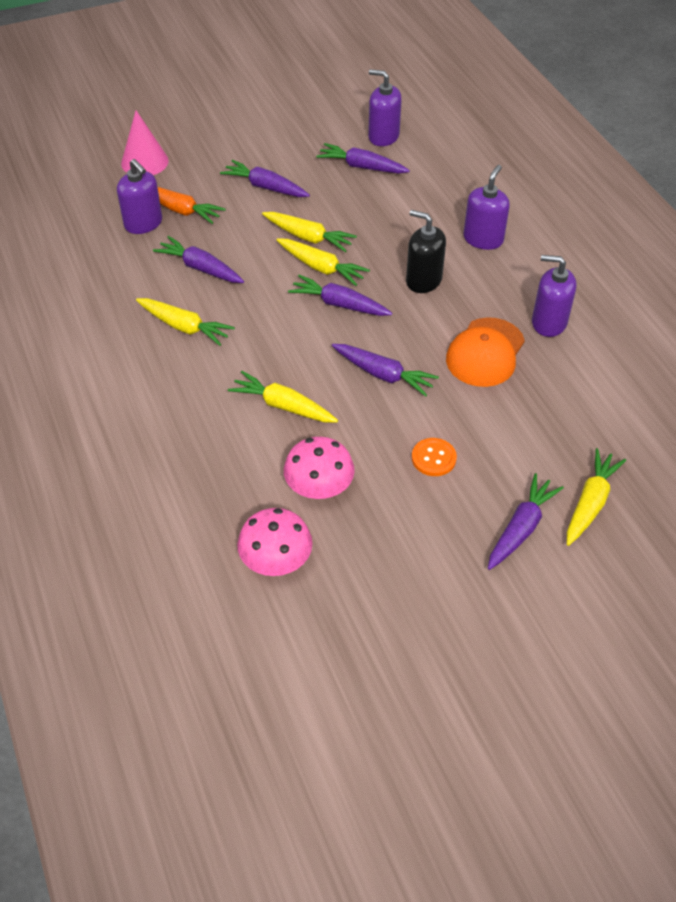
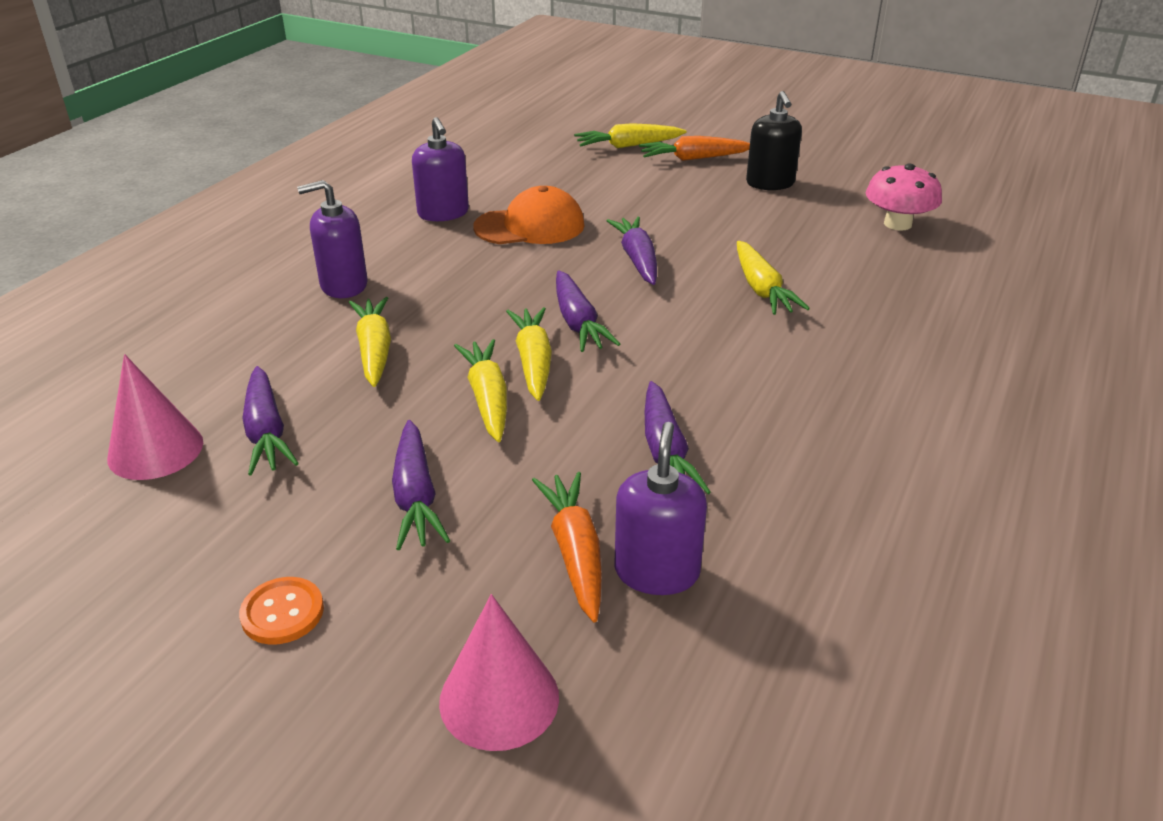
camera: 130 degrees left, 15 degrees down
(184, 327) = (773, 403): yellow carrot -> yellow carrot (374, 350)
(319, 487) = (806, 236): pink mushroom -> none
(383, 136) = (155, 450): purple soap dispenser -> pink cone
(423, 280) = (466, 292): black soap dispenser -> black soap dispenser (770, 183)
(433, 458) = (690, 205): orange button -> orange button (282, 613)
(521, 528) = (694, 158): purple carrot -> orange carrot

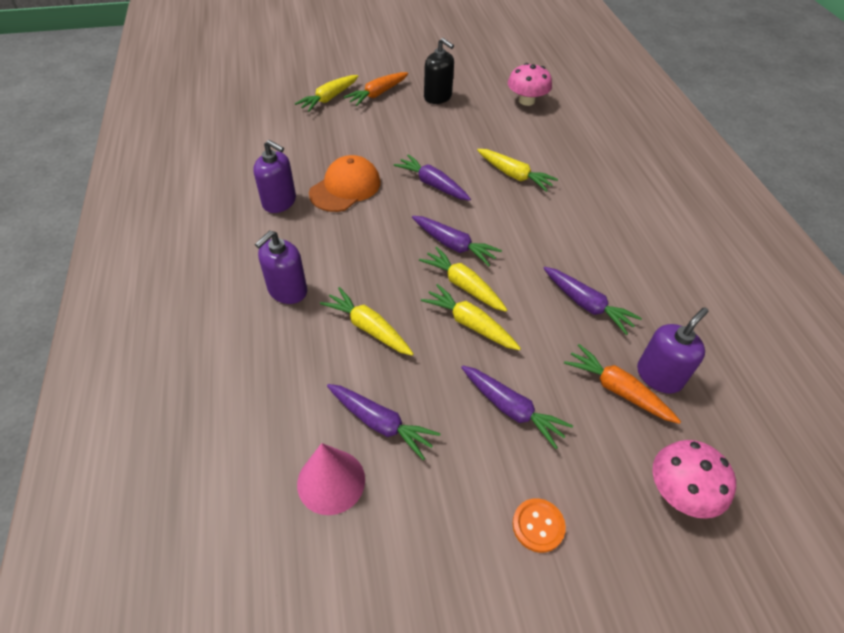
camera: 40 degrees left, 15 degrees up
(499, 699) = (680, 491): pink cone -> pink mushroom
(656, 572) = (659, 376): purple soap dispenser -> purple soap dispenser turned 75 degrees clockwise

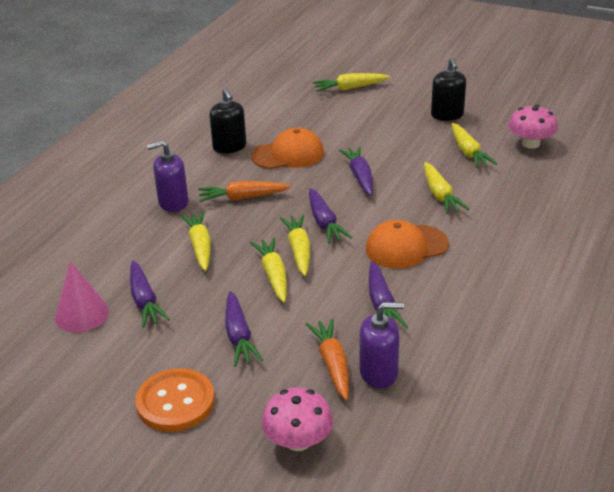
camera: 40 degrees right, 15 degrees down
(279, 202) = (229, 147): purple soap dispenser -> black soap dispenser
(377, 94) = (395, 97): orange carrot -> orange carrot (243, 197)
(491, 126) = (468, 152): none -> yellow carrot
(538, 526) = (175, 402): orange button -> orange button, size x1.77
(543, 237) = (406, 247): none -> orange cap

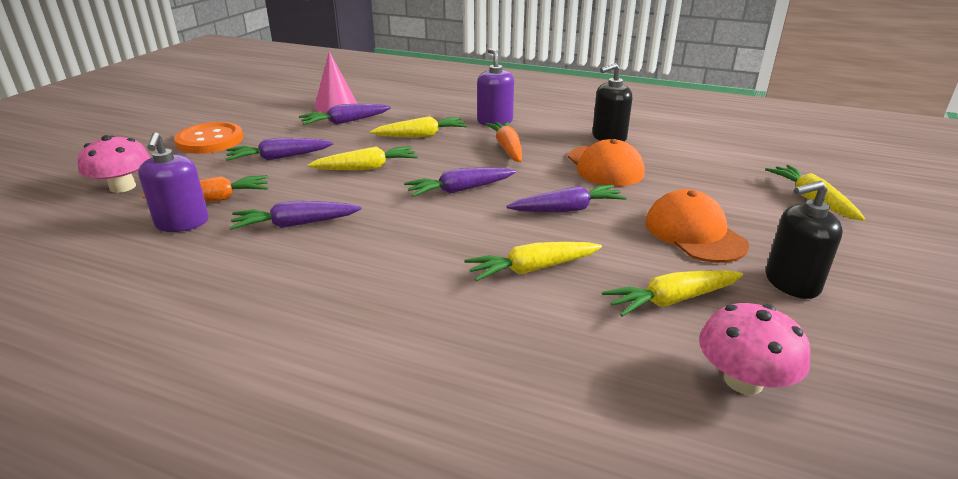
camera: 85 degrees right, 5 degrees down
(299, 250) = (407, 178): yellow carrot -> none
(406, 247) = (405, 240): orange cap -> orange cap (694, 233)

